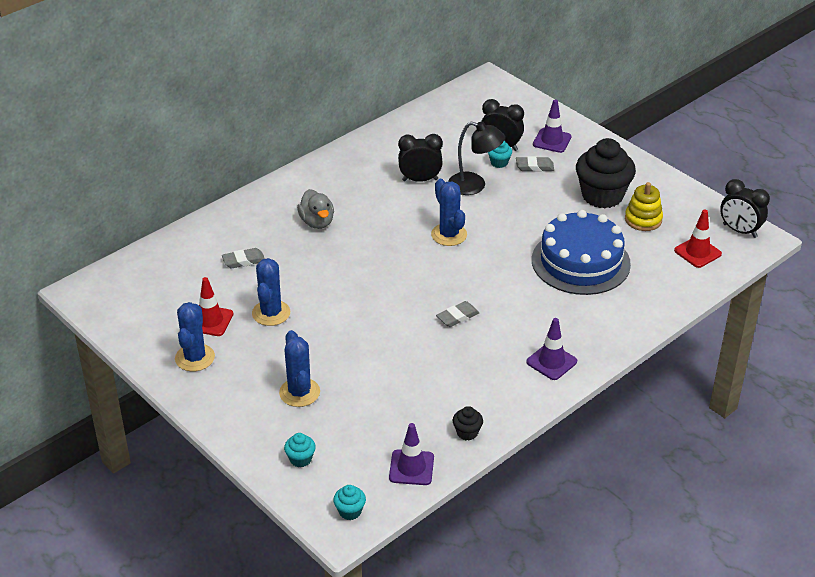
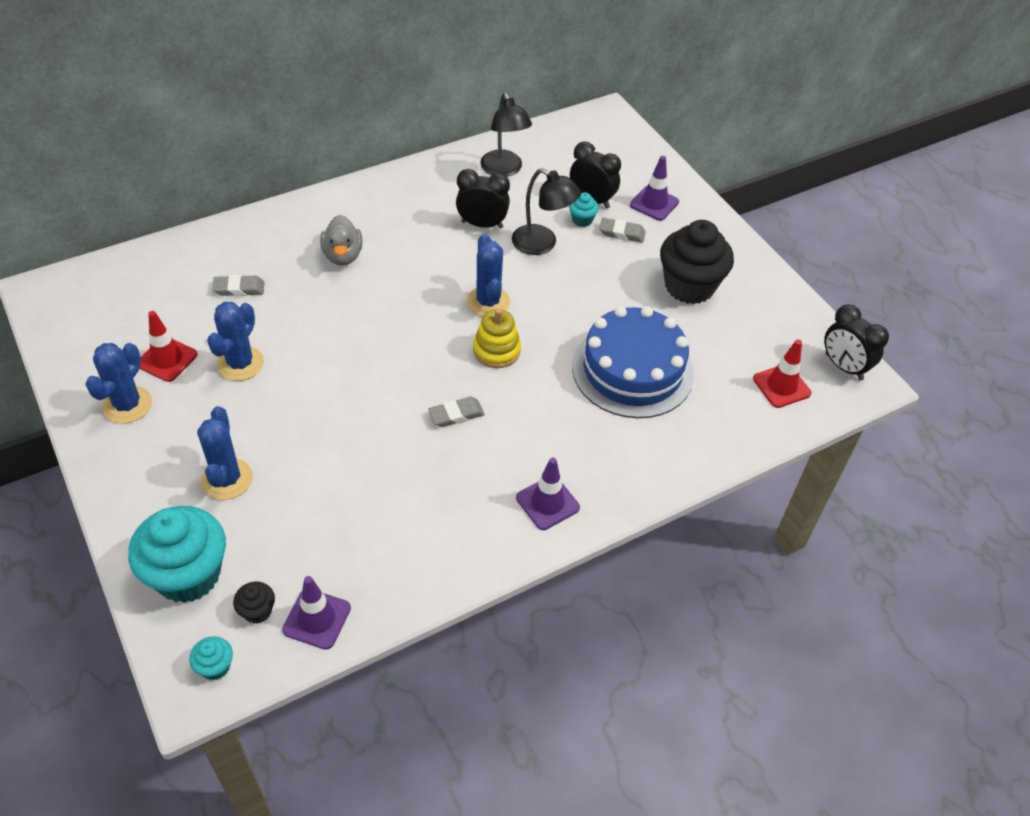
camera: 10 degrees right, 10 degrees up
(300, 459) = (188, 575): turquoise cupcake -> turquoise cupcake, size x2.32
(420, 136) = (504, 170): none -> black lamp
(467, 432) = (405, 583): black cupcake -> black cupcake (257, 611)
(643, 219) = (728, 328): yellow stacking toy -> yellow stacking toy (496, 350)

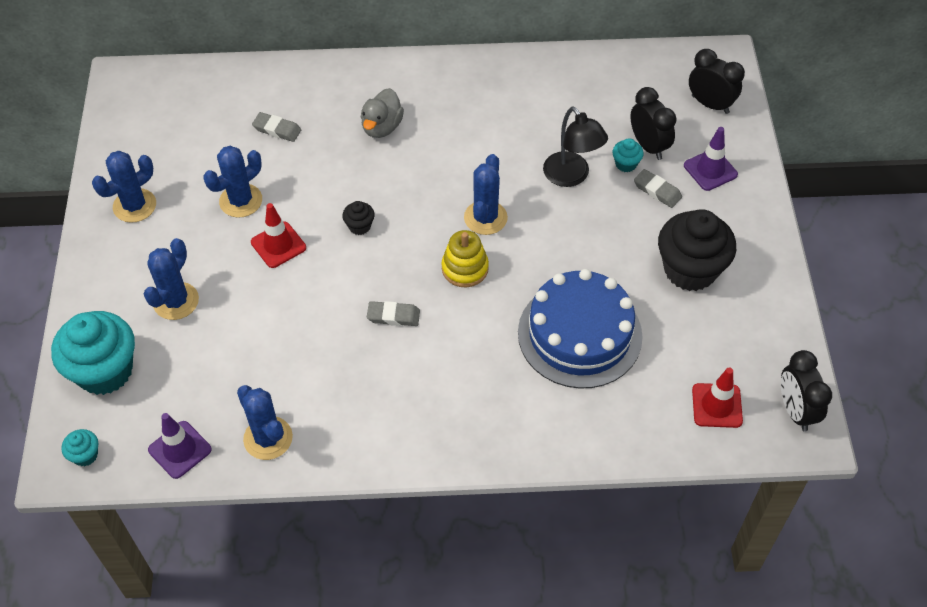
camera: 30 degrees right, 5 degrees up
(167, 359) = (185, 175): red traffic cone -> red traffic cone (278, 245)
(257, 611) = (139, 423): black cupcake -> black cupcake (359, 226)
(402, 571) = (268, 438): none -> blue cactus
(482, 224) = (526, 137): black clock -> black clock (710, 104)
(504, 170) = (581, 86): black lamp -> none
(547, 503) = (424, 429): purple traffic cone -> none

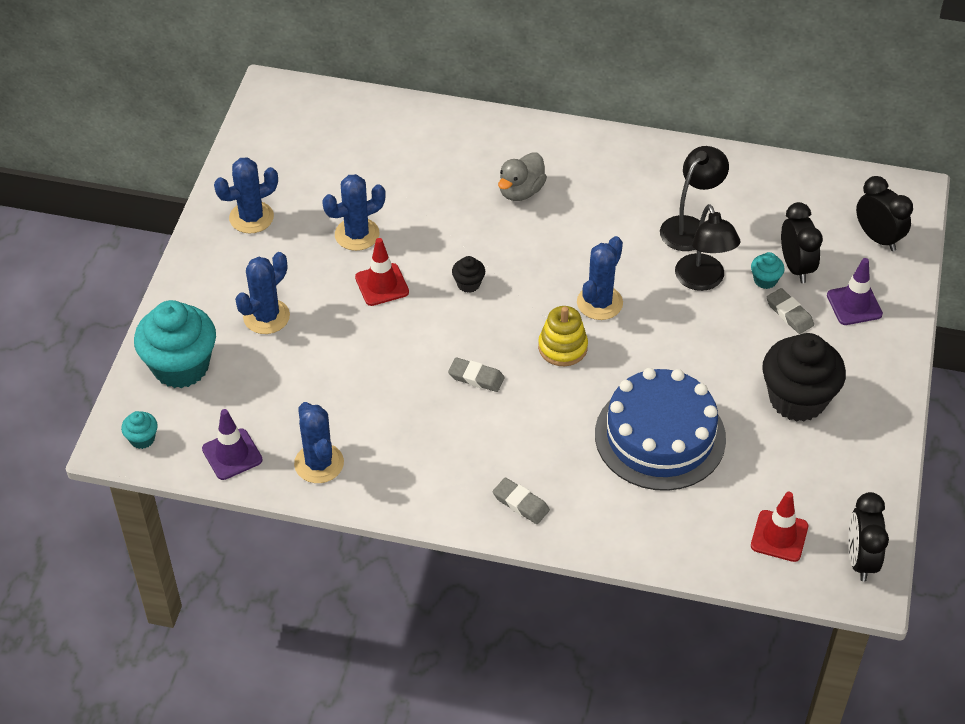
camera: 15 degrees right, 5 degrees down
(277, 129) = (413, 172): grey eraser -> grey eraser (521, 503)
(544, 129) = (690, 227): none -> black lamp

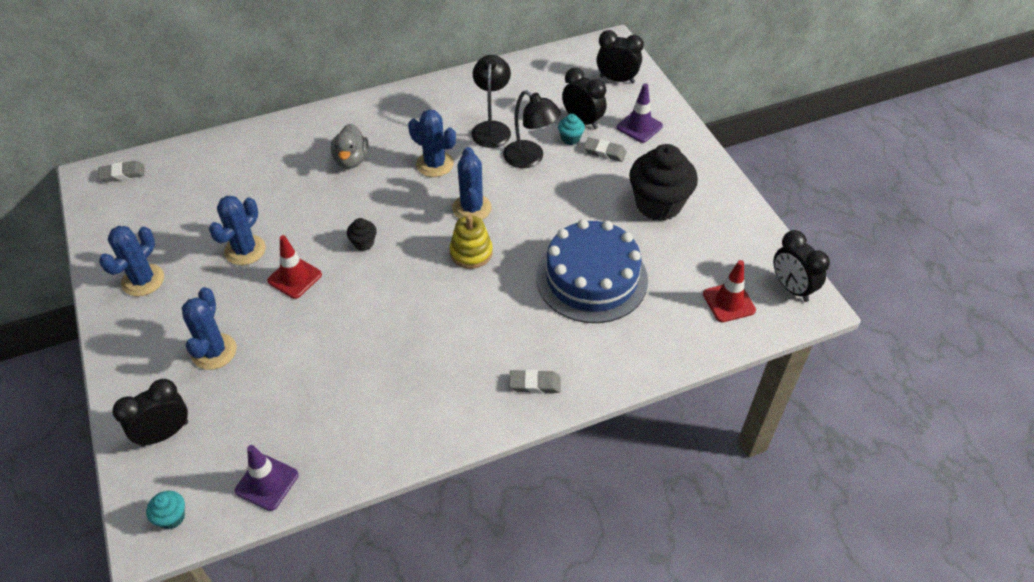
camera: 35 degrees left, 0 degrees up
(181, 366) = (164, 433): turquoise cupcake -> black clock
(319, 463) = (349, 446): blue cactus -> blue cactus (435, 164)
(476, 377) = (424, 308): grey eraser -> grey eraser (122, 174)

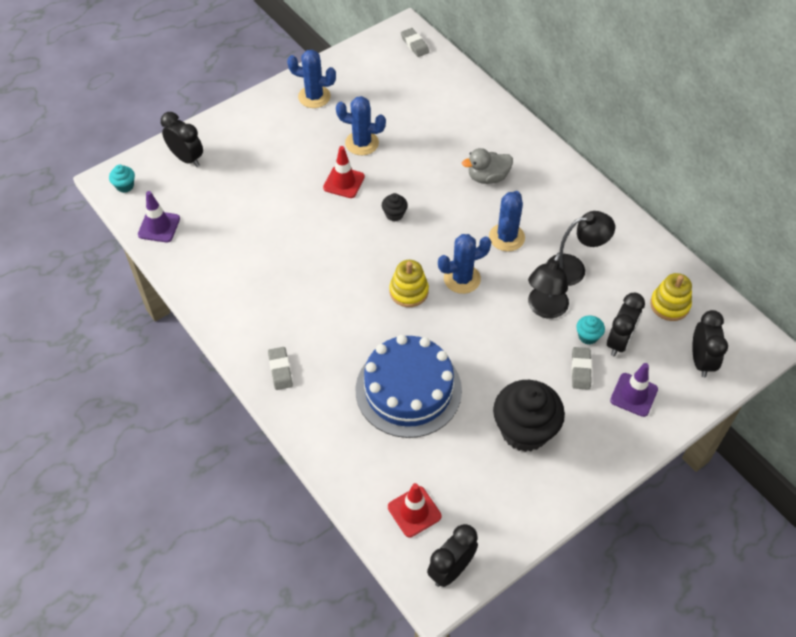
camera: 75 degrees right, 5 degrees up
(214, 351) = (261, 159): blue cactus -> none
(554, 81) = (669, 305): none -> yellow stacking toy

